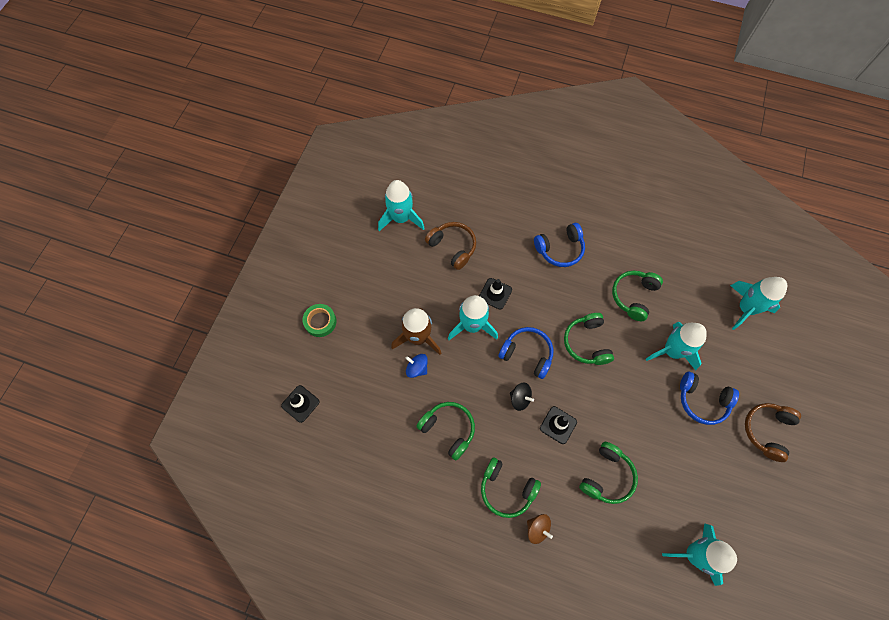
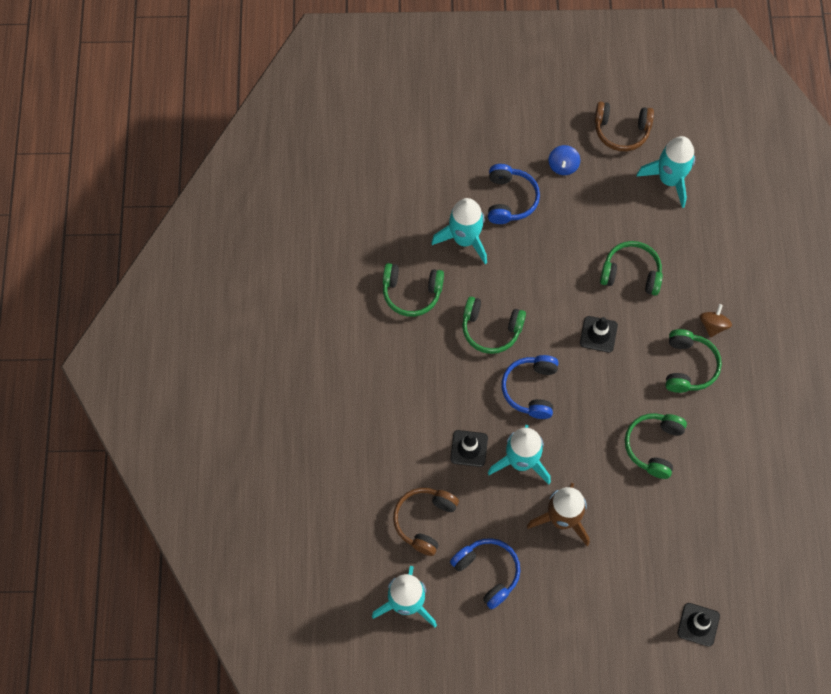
camera: 110 degrees left, 0 degrees up
(320, 322) = (590, 646): green tape -> none
(417, 368) = (599, 506): blue spinning top -> blue spinning top (563, 166)
(520, 399) = (586, 381): black spinning top -> none
(560, 249) = (379, 390): blue headphones -> blue headphones (487, 572)
(586, 343) = (491, 329): green headphones -> green headphones turned 45 degrees clockwise
(745, 308) = (381, 174): turquoise rocket -> none
(767, 431) = (517, 135): brown headphones -> brown headphones (621, 131)

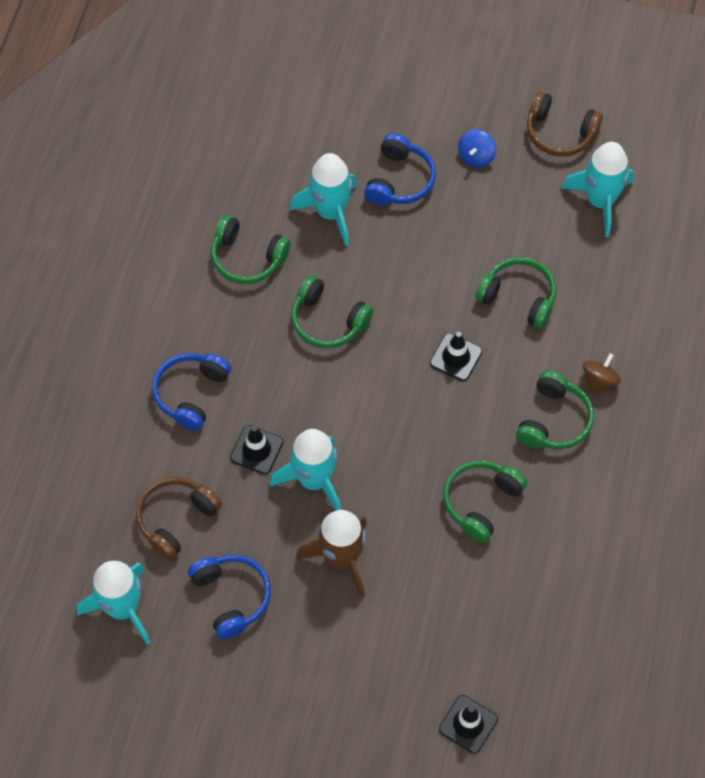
camera: 15 degrees right, 5 degrees down
(531, 389) = (353, 401): blue headphones -> blue headphones (191, 394)

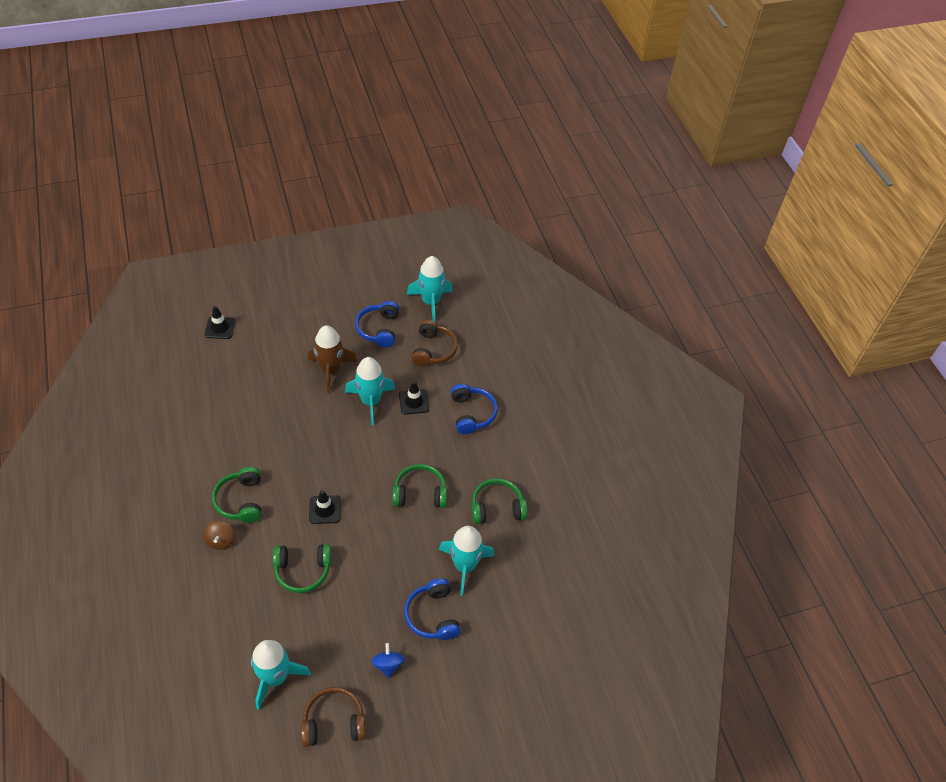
camera: 145 degrees right, 10 degrees down
(231, 597) = (379, 329): blue headphones -> blue headphones turned 60 degrees clockwise
(481, 502) = (265, 433): green headphones -> none

